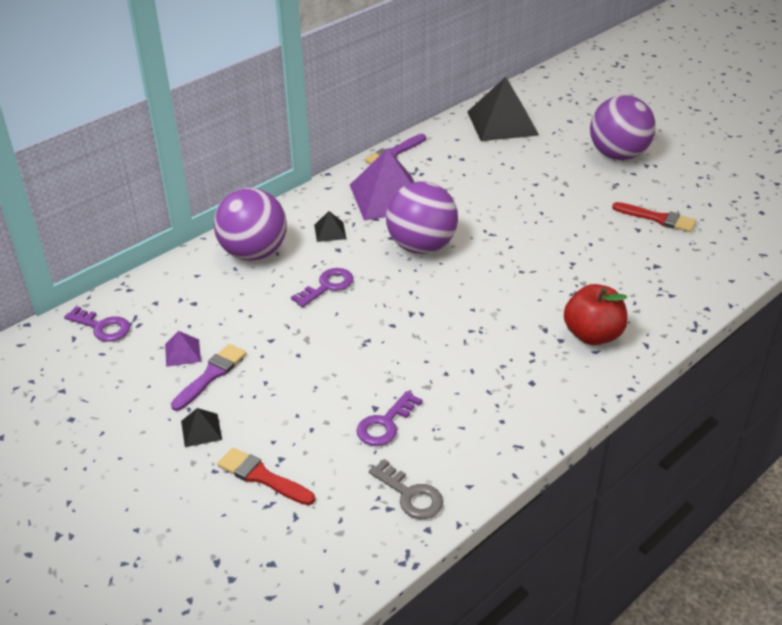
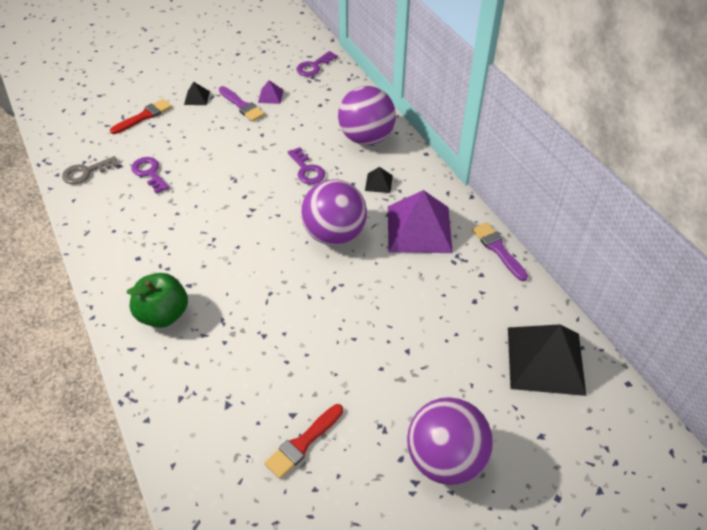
camera: 105 degrees right, 10 degrees up
(592, 335) = (163, 314): red apple -> green apple

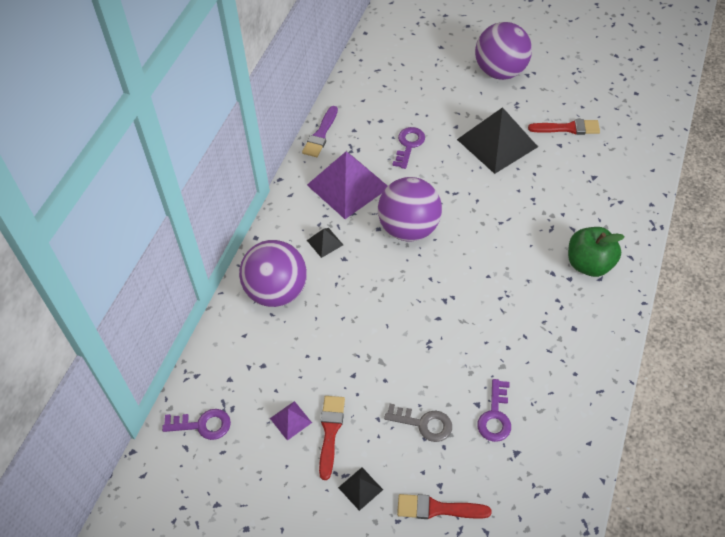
camera: 130 degrees left, 5 degrees up
(86, 172) = (554, 471): grey key -> grey key (424, 423)
(242, 105) = (330, 432): purple brush -> red brush
(307, 170) = (361, 301): purple key -> purple key (408, 145)
(545, 360) = (389, 69): black pyramid -> black pyramid (497, 143)

